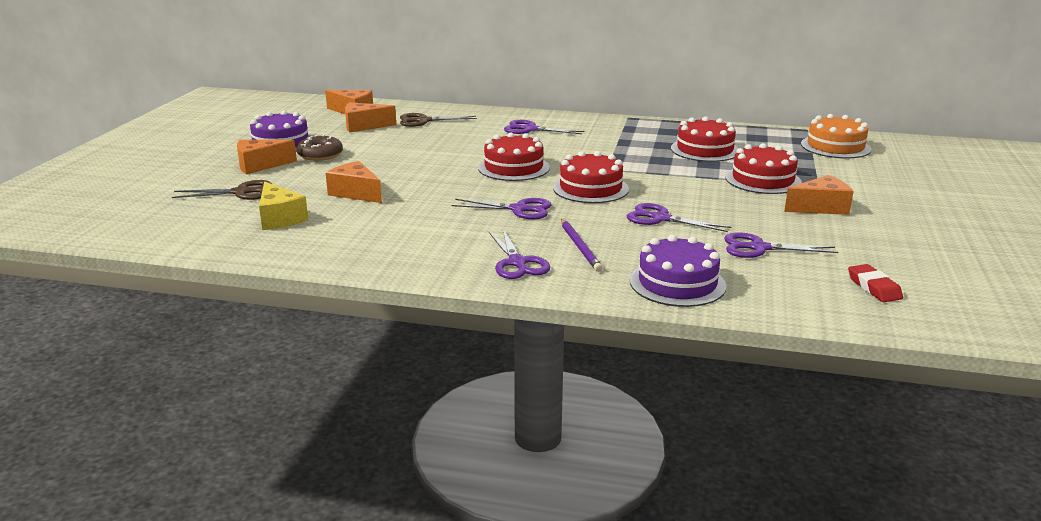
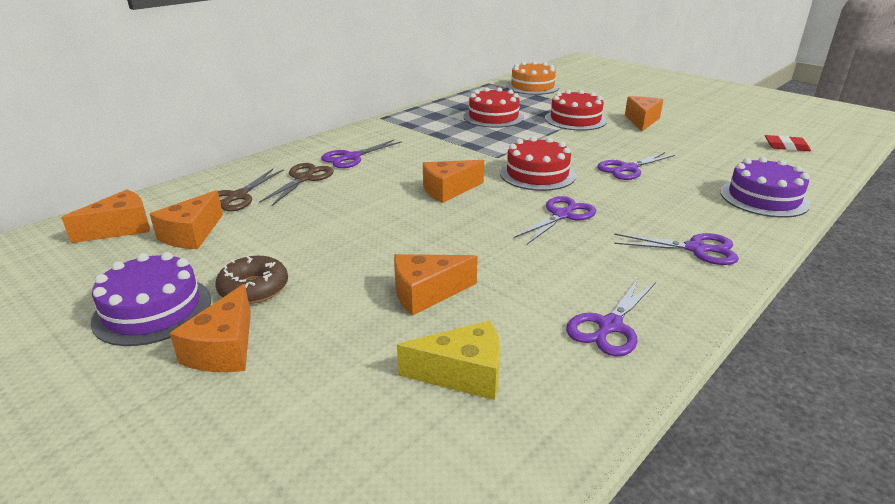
camera: 60 degrees left, 5 degrees up
(241, 192) = (320, 391): brown scissors -> brown scissors (304, 178)
(513, 168) = (448, 190): red cake -> orange cheese
(580, 247) = (672, 213): purple pencil -> none
(759, 248) = (706, 156): purple scissors -> purple scissors (609, 326)

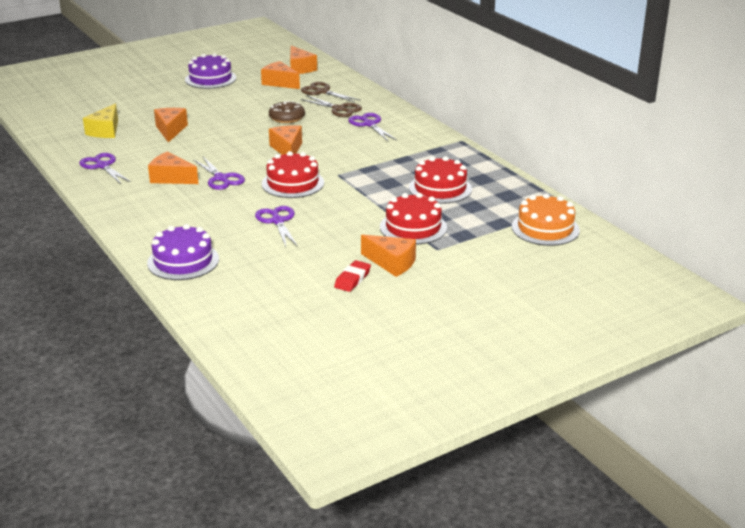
camera: 105 degrees right, 0 degrees up
(224, 349) = (168, 91): orange cheese -> orange cheese (171, 178)
(254, 288) = (210, 96): brown donut -> brown donut (287, 118)
(696, 249) = (143, 209): purple scissors -> none
(786, 147) = (271, 321): red eraser -> red eraser (352, 279)

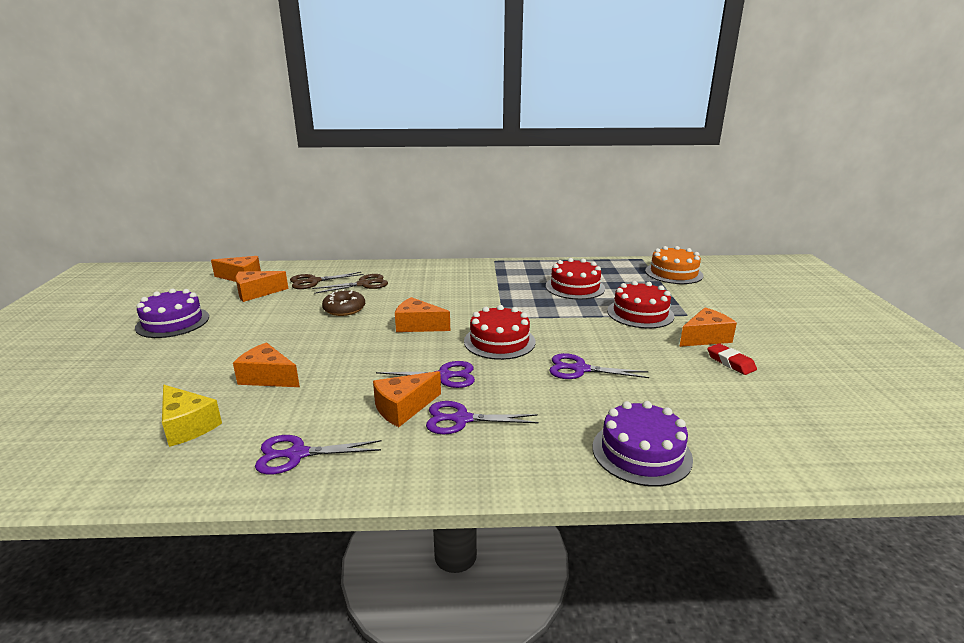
camera: 60 degrees left, 5 degrees down
(369, 124) = (415, 281): purple scissors -> purple scissors (461, 419)

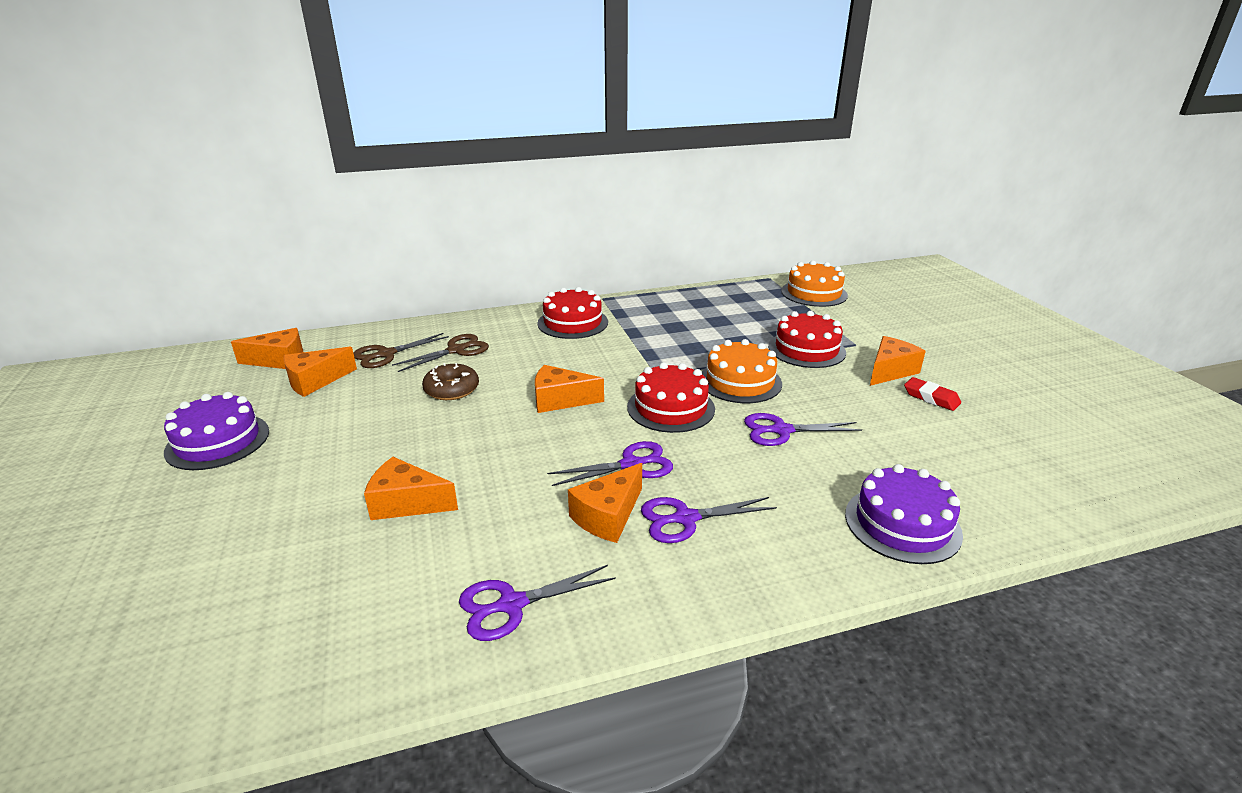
camera: 15 degrees left, 5 degrees up
(187, 426) = (336, 593): yellow cheese -> none
(568, 330) = (740, 381): none -> orange cake
(575, 287) = (716, 324): red cake -> red cake (572, 323)

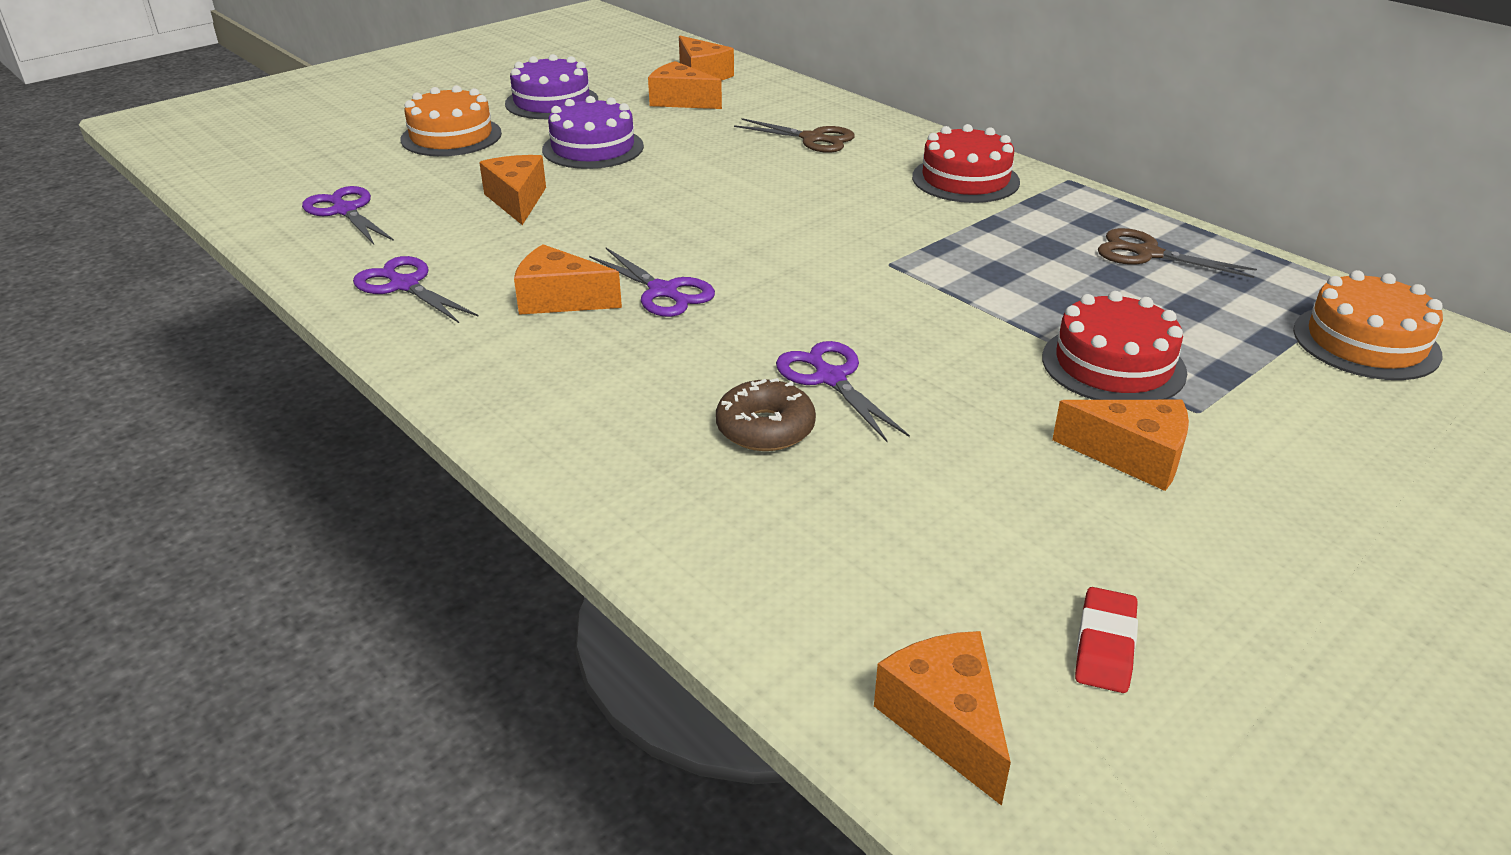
camera: 65 degrees right, 5 degrees up
(386, 354) = (765, 111): brown scissors -> brown scissors (1147, 254)
(451, 389) = (727, 161): brown donut -> brown donut (765, 428)
(560, 400) = (762, 220): orange cheese -> orange cheese (946, 722)
(671, 408) = (812, 289): red cake -> none
(685, 519) = (583, 344): purple scissors -> purple scissors (345, 210)
(740, 381) = (937, 325): orange cake -> orange cake (451, 136)
(902, 524) = (673, 503): purple cake -> purple cake (593, 148)
(931, 398) = (1078, 509): red eraser -> red eraser (1105, 646)

